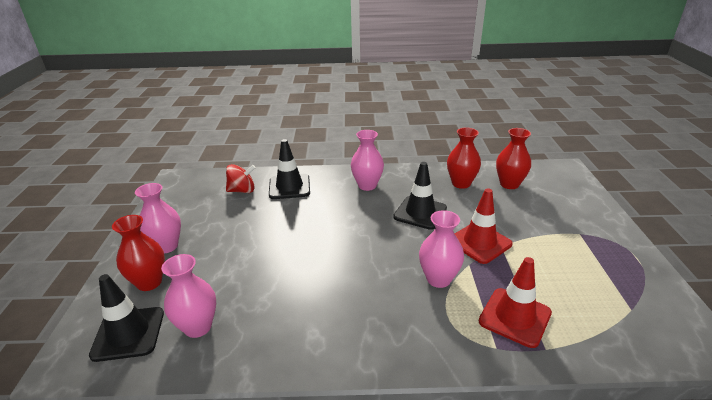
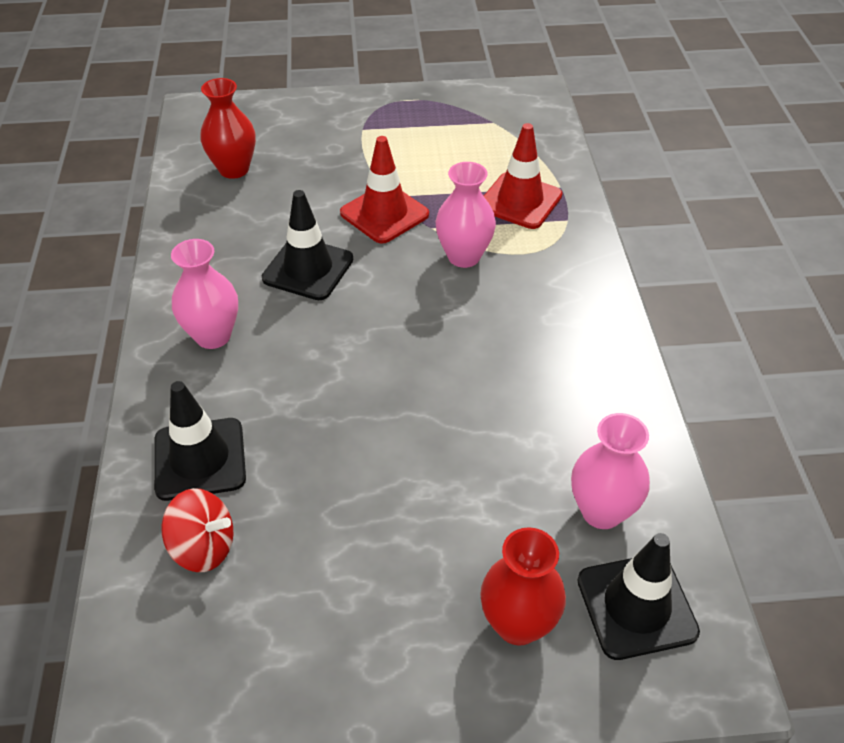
camera: 95 degrees left, 15 degrees up
(166, 246) = (410, 635): pink vase -> none
(242, 190) = (203, 547): red spinning top -> red spinning top turned 120 degrees clockwise
(461, 183) = (224, 219): red vase -> none

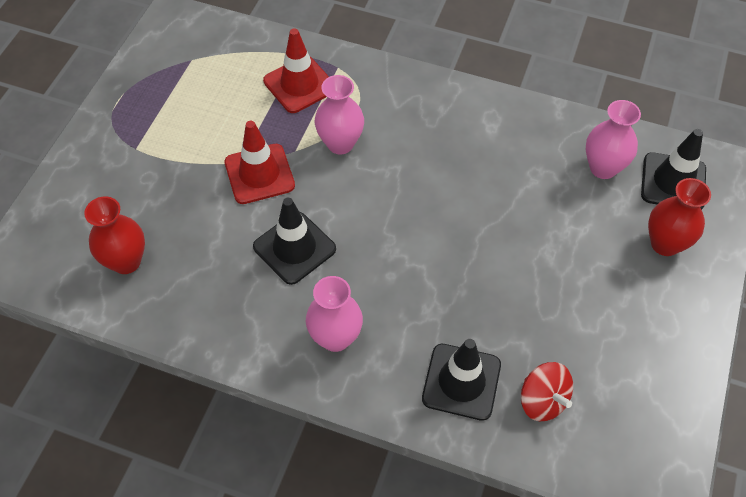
camera: 65 degrees left, 10 degrees up
(203, 547) = (542, 400): red spinning top -> red spinning top turned 105 degrees clockwise

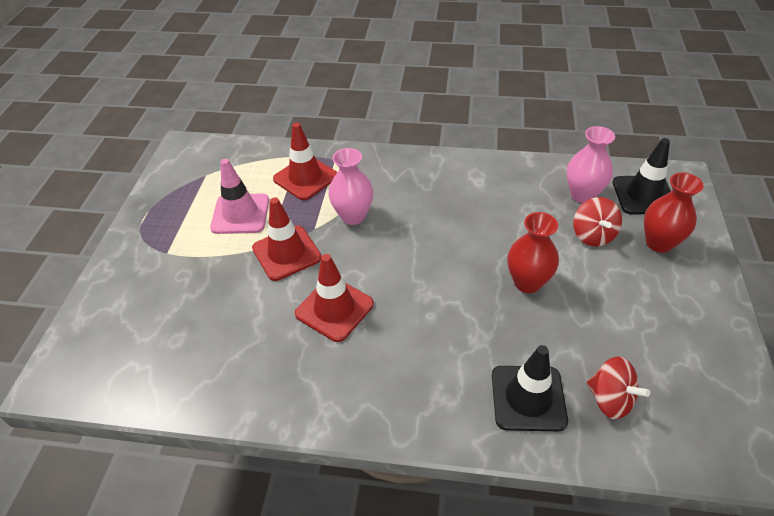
camera: 10 degrees left, 10 degrees down
(126, 261) = (173, 352): red vase -> red vase (527, 282)
(220, 117) = (240, 214): none -> pink traffic cone
(294, 248) = (334, 309): black traffic cone -> red traffic cone
(335, 338) = (395, 382): pink vase -> none
(595, 219) = (593, 235): none -> red spinning top

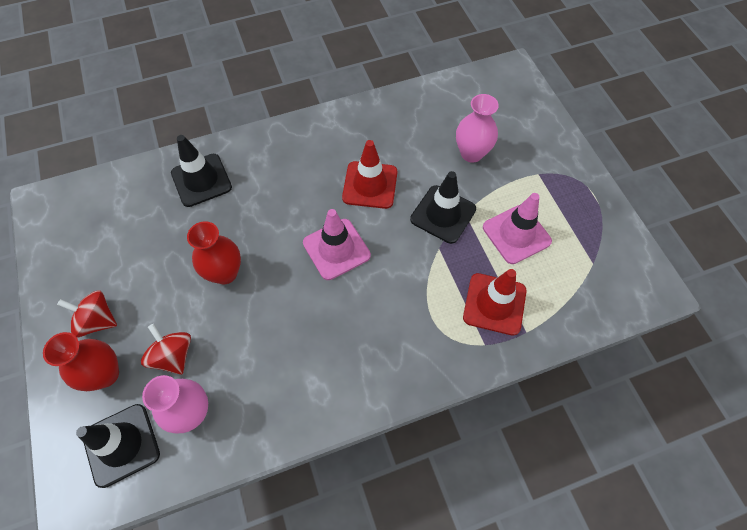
camera: 150 degrees right, 15 degrees up
(286, 253) = (443, 214): red traffic cone -> black traffic cone
(353, 216) = (414, 277): pink vase -> pink vase (471, 153)
(407, 262) = (336, 249): none -> pink traffic cone
(610, 399) = (144, 202): red spinning top -> red spinning top (97, 321)

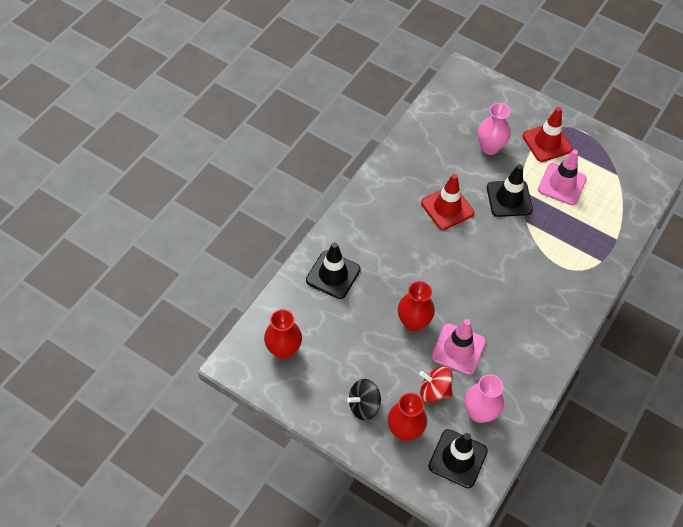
camera: 40 degrees left, 5 degrees down
(90, 218) = (283, 350): none -> red vase
(97, 321) = (364, 405): red spinning top -> black spinning top
(336, 249) = (467, 262): pink traffic cone -> pink traffic cone (458, 349)
(494, 304) = (586, 234): red traffic cone -> red traffic cone (547, 143)

